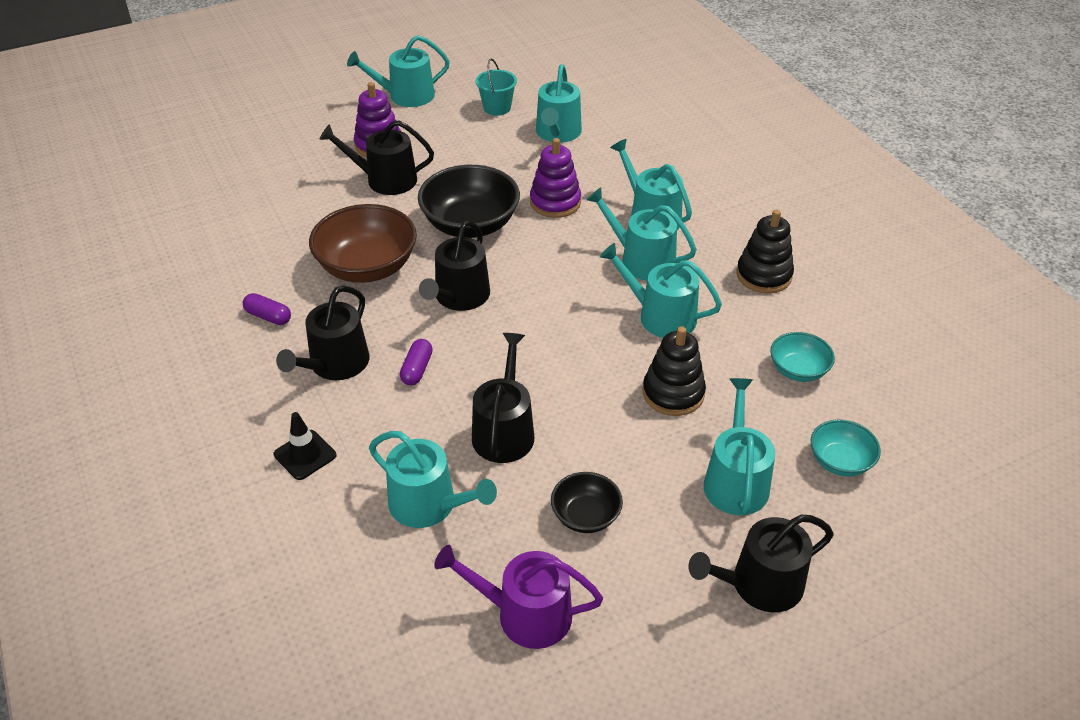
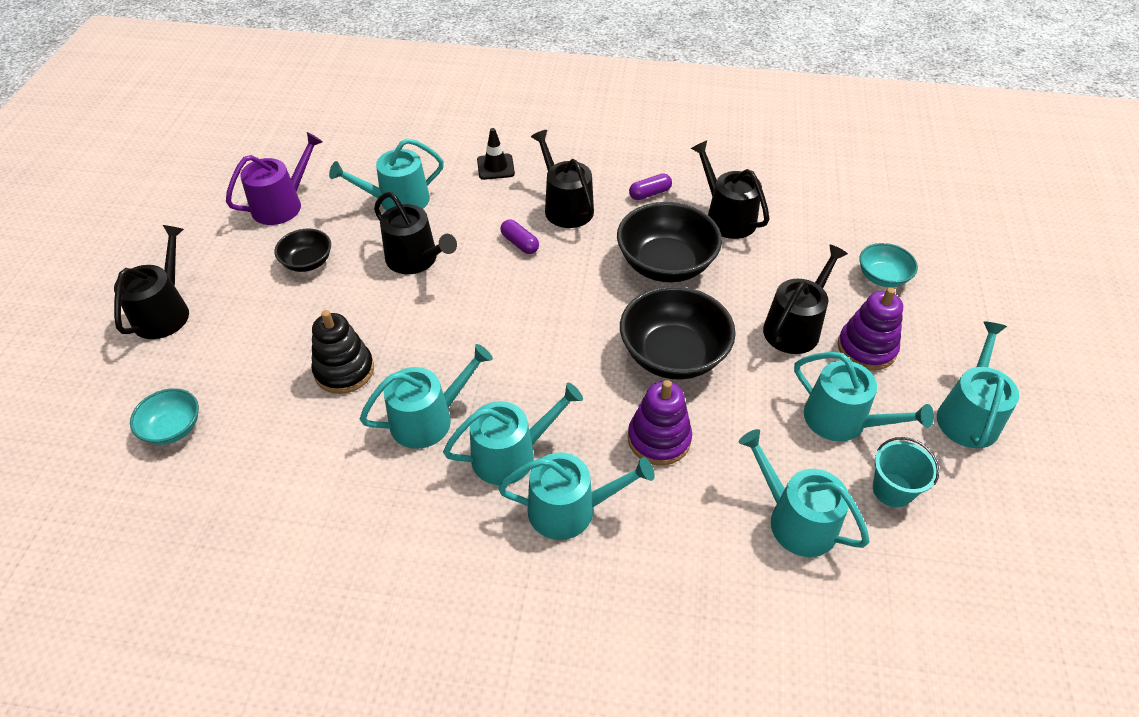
camera: 125 degrees right, 5 degrees up
(367, 267) = (665, 264): brown bowl -> black bowl
(459, 297) = (578, 301): black watering can -> black watering can (726, 217)
(735, 480) = (237, 354): turquoise watering can -> turquoise watering can (842, 421)
(764, 275) = (396, 545): black stacking toy -> none
(798, 370) = (271, 474): turquoise bowl -> turquoise bowl (882, 277)

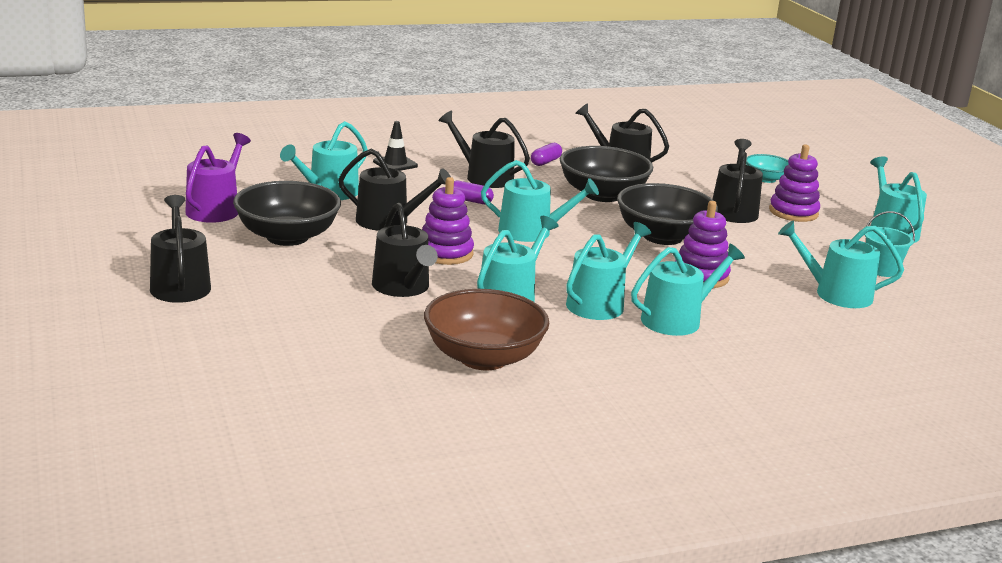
camera: 30 degrees left, 25 degrees down
(173, 428) = (282, 344): turquoise bowl -> none
(307, 262) = (287, 237): black bowl -> black bowl, size x1.85
(325, 510) = (483, 358): none -> brown bowl
(344, 370) = (403, 287): black stacking toy -> black watering can
(427, 325) = (445, 253): none -> purple stacking toy
(842, 421) = (815, 246): turquoise watering can -> turquoise watering can (531, 232)

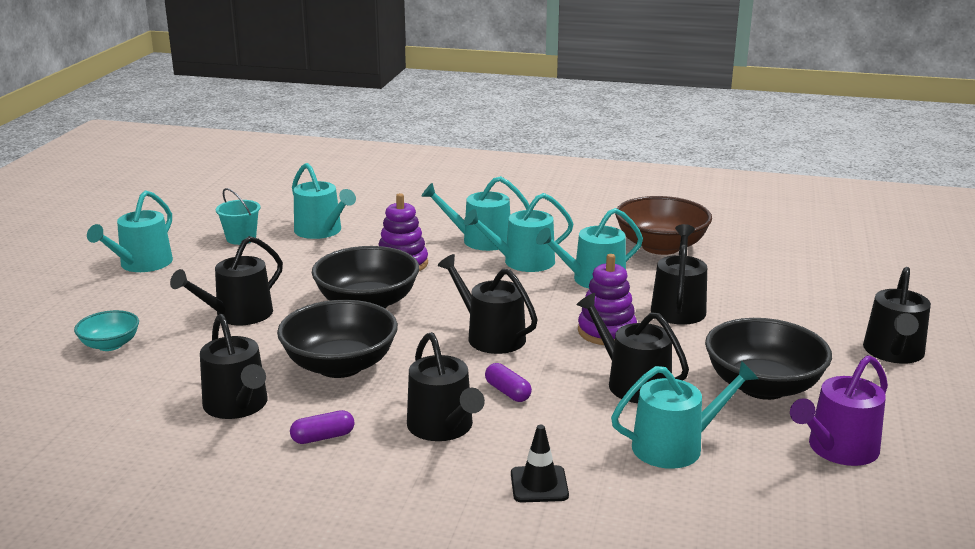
camera: 145 degrees left, 0 degrees up
(531, 232) = (490, 336): turquoise watering can -> black watering can
(793, 212) = (184, 300): purple stacking toy -> none

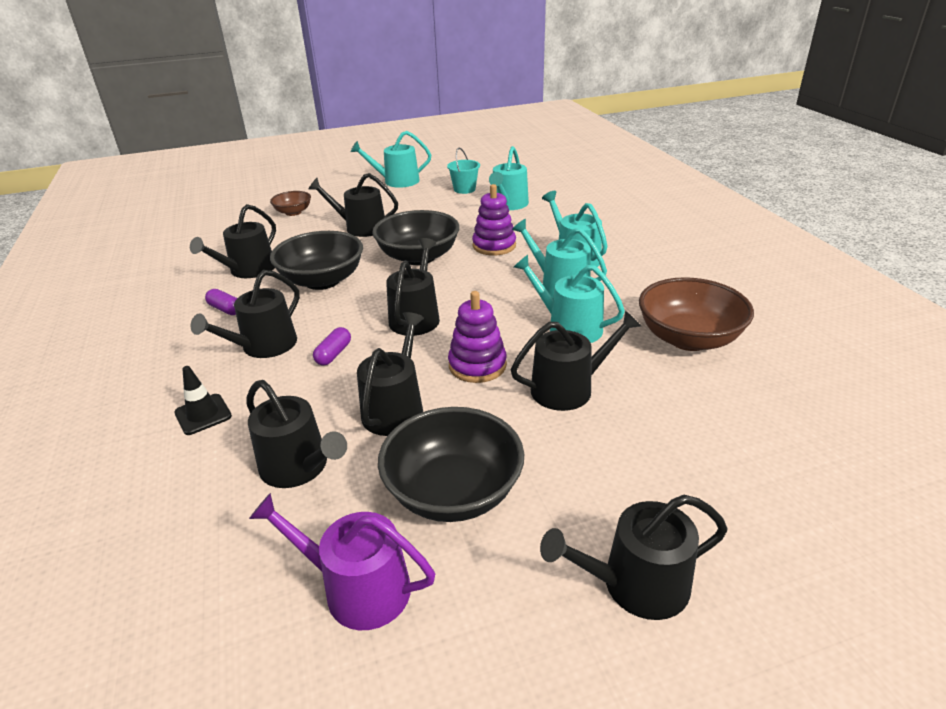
camera: 60 degrees right, 10 degrees up
(110, 345) = (293, 212): turquoise bowl -> brown bowl
(675, 446) = (299, 467): turquoise watering can -> black watering can

